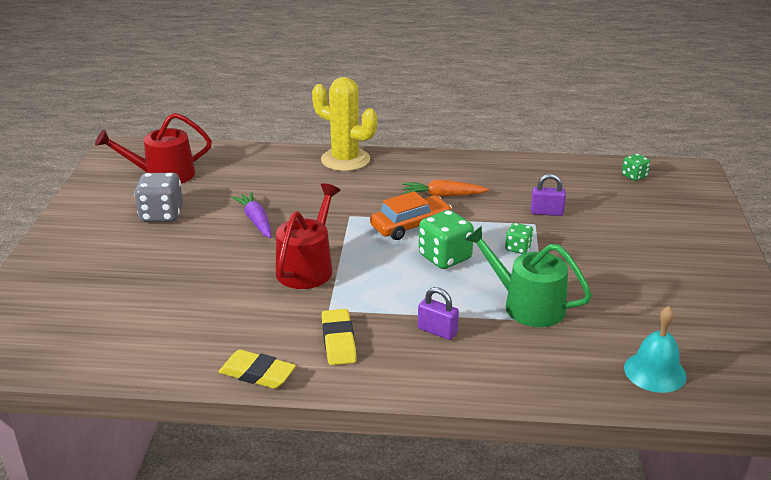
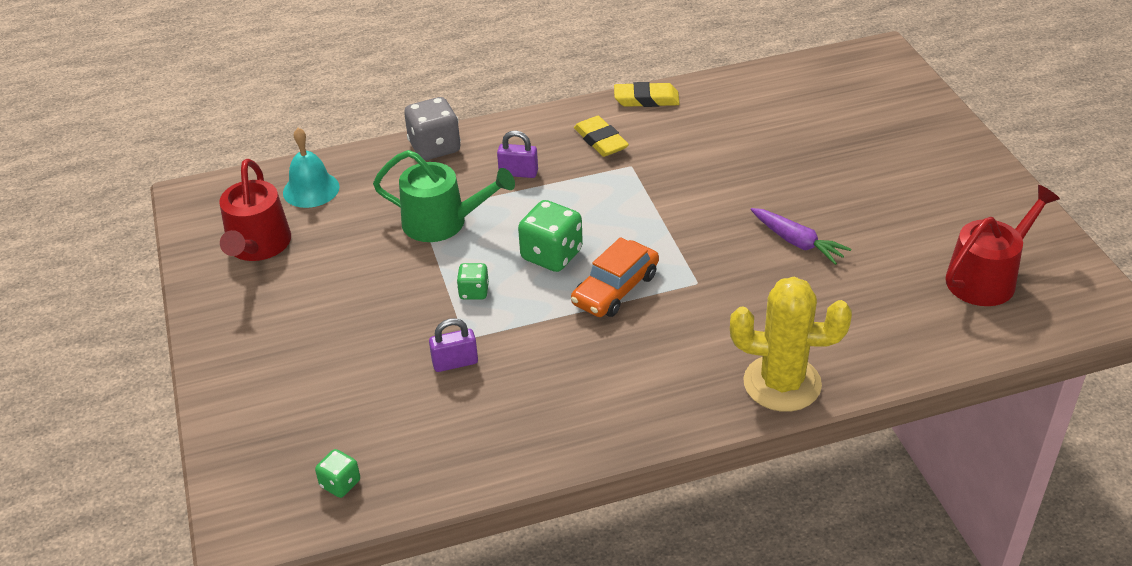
camera: 160 degrees right, 10 degrees up
(161, 215) = (910, 219): grey dice -> grey dice (434, 147)
(307, 267) = (688, 201): red watering can -> red watering can (258, 246)
(442, 195) = (603, 352): orange carrot -> none

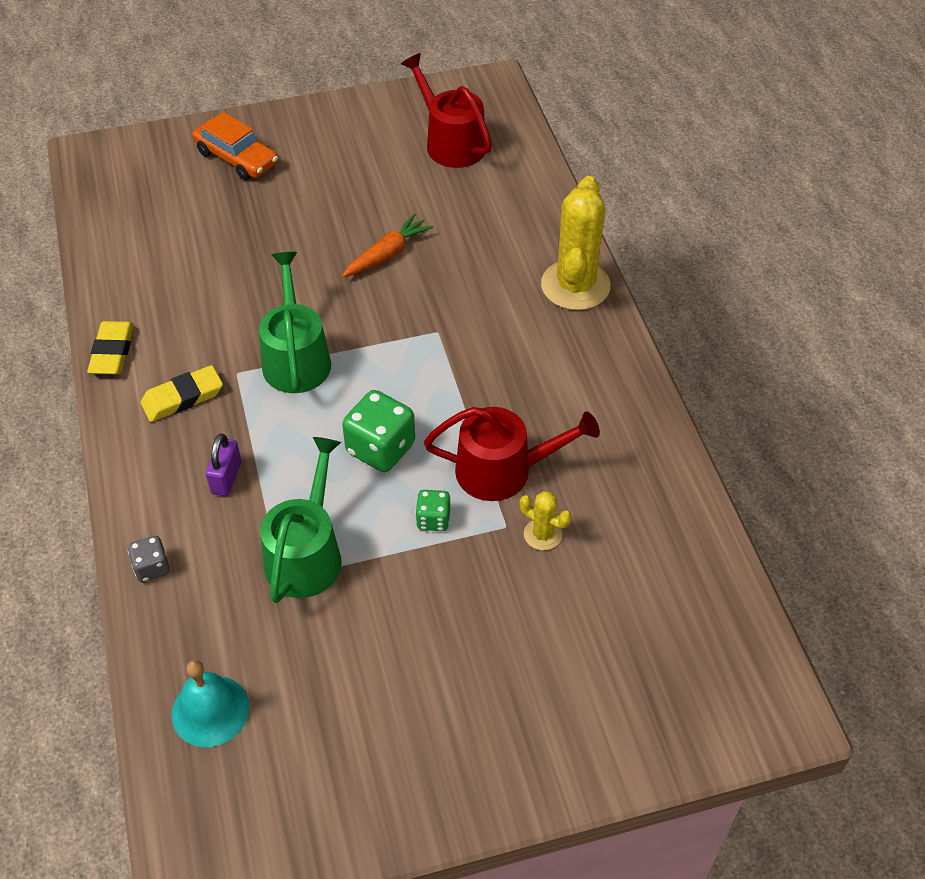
camera: 90 degrees left, 10 degrees up
(258, 246) = (320, 765): red watering can -> red watering can (503, 470)
(340, 484) = (713, 630): green dice -> none
(434, 147) = (152, 567): grey dice -> grey dice, size x0.55
(455, 363) = (542, 534): purple padlock -> yellow cactus
(615, 289) = (440, 396): orange car -> orange car (237, 158)
(651, 196) = (296, 358): none -> green watering can
(797, 242) = (387, 254): purple carrot -> orange carrot

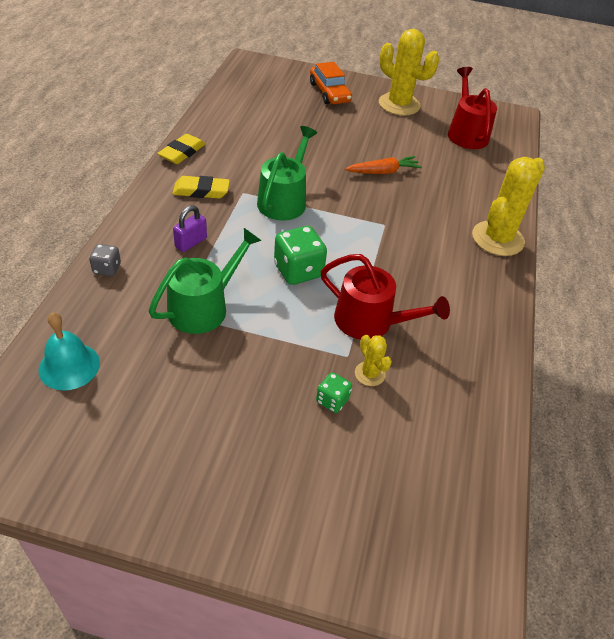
camera: 25 degrees right, 5 degrees down
(340, 135) = (399, 104): none -> yellow cactus
(433, 519) = (301, 327): green dice -> green dice (332, 400)

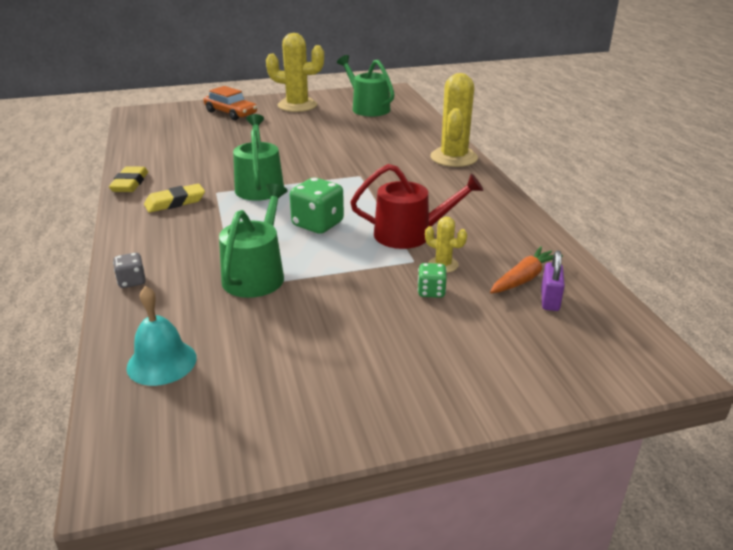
camera: 25 degrees left, 15 degrees down
(191, 243) = (200, 238): purple padlock -> purple padlock (550, 300)
(383, 172) = (326, 146): orange carrot -> orange carrot (524, 278)
(466, 133) = (367, 108): red watering can -> green watering can

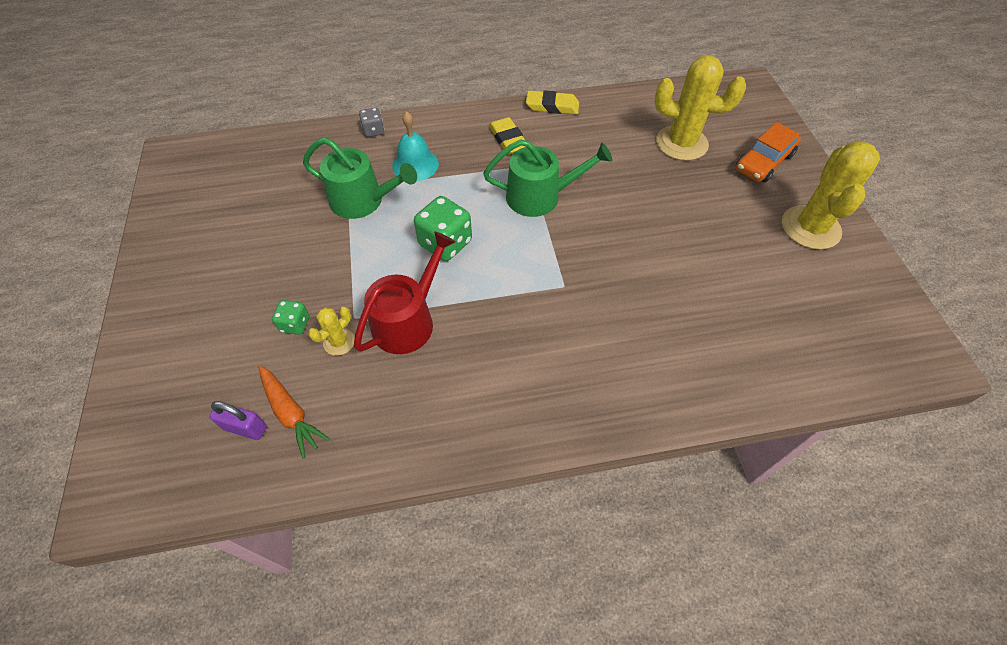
camera: 95 degrees right, 25 degrees up
(161, 362) = (266, 158): turquoise bell -> turquoise bell (415, 164)
(367, 108) = (821, 313): green watering can -> none
(410, 234) = (408, 320): red watering can -> red watering can turned 150 degrees counterclockwise
(453, 158) = (622, 403): yellow cactus -> yellow cactus (681, 143)

